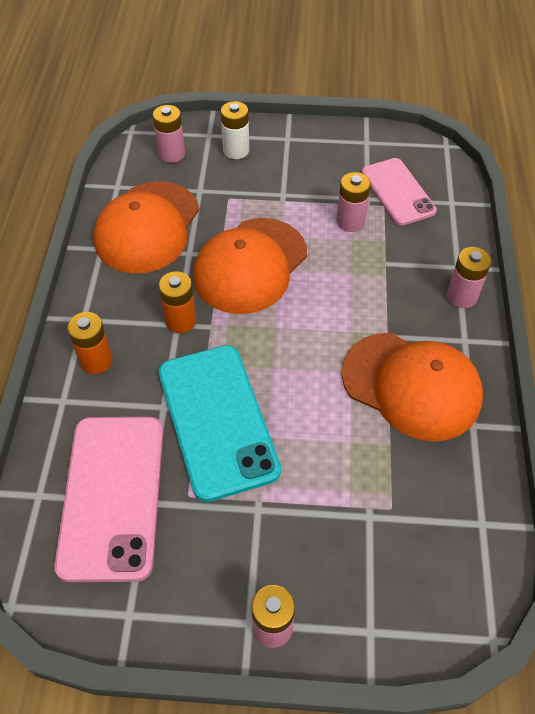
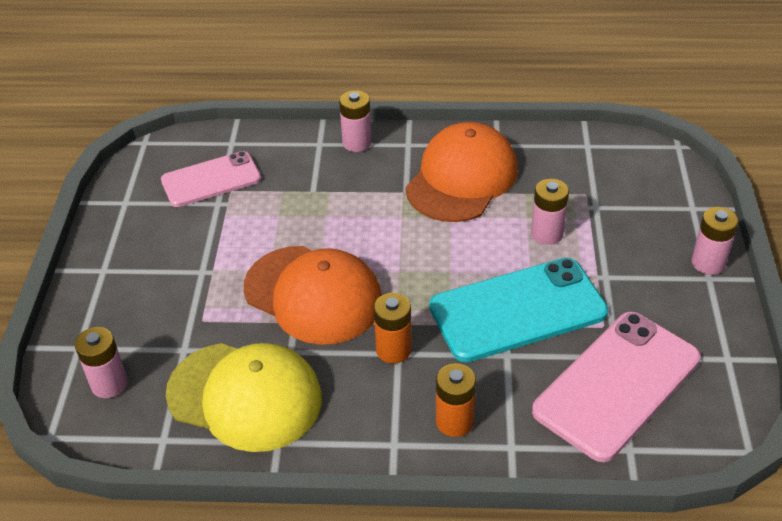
camera: 90 degrees left, 10 degrees down
(112, 496) = (617, 384): pink phone -> pink phone turned 45 degrees counterclockwise
(147, 227) = (245, 396): orange cap -> yellow cap
(236, 150) = (116, 317): white battery -> none
(350, 222) = (252, 215): pink battery -> pink battery (546, 234)

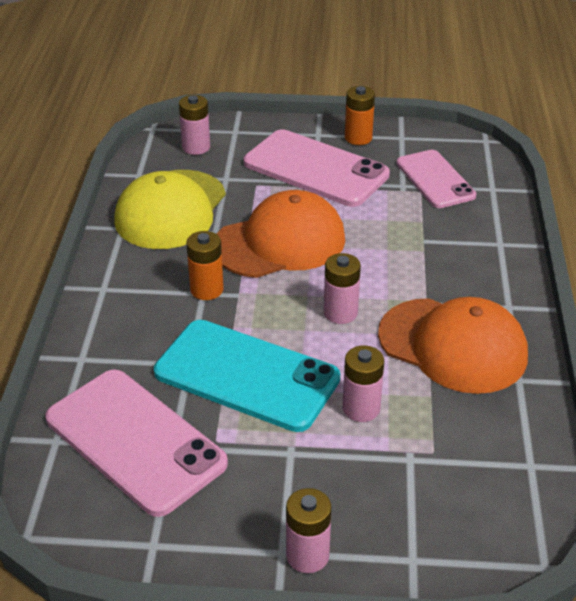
camera: 90 degrees right, 5 degrees down
(177, 270) = (316, 169): none -> pink phone
(313, 295) = (280, 242): orange cap -> orange cap turned 150 degrees counterclockwise
(357, 143) = (505, 269): pink battery -> pink battery (340, 313)
(454, 421) = (117, 324): orange battery -> orange battery (358, 138)
(517, 310) = (246, 375): turquoise phone -> turquoise phone turned 45 degrees counterclockwise

